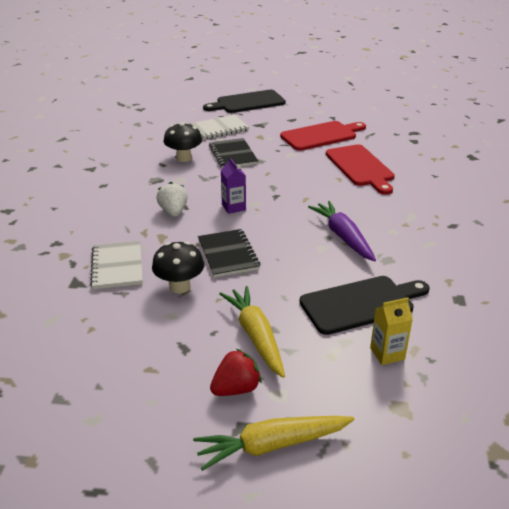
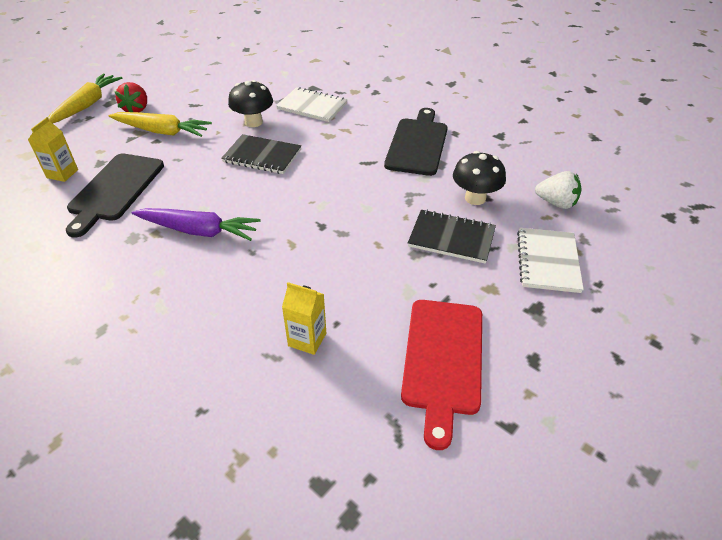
camera: 125 degrees right, 10 degrees up
(173, 212) = (362, 153): white strawberry -> white strawberry (556, 203)
(233, 207) = (331, 189): purple carton -> none
(248, 102) = (647, 342): black cutting board -> black cutting board (417, 144)
(361, 167) = (307, 339): red cutting board -> yellow carton

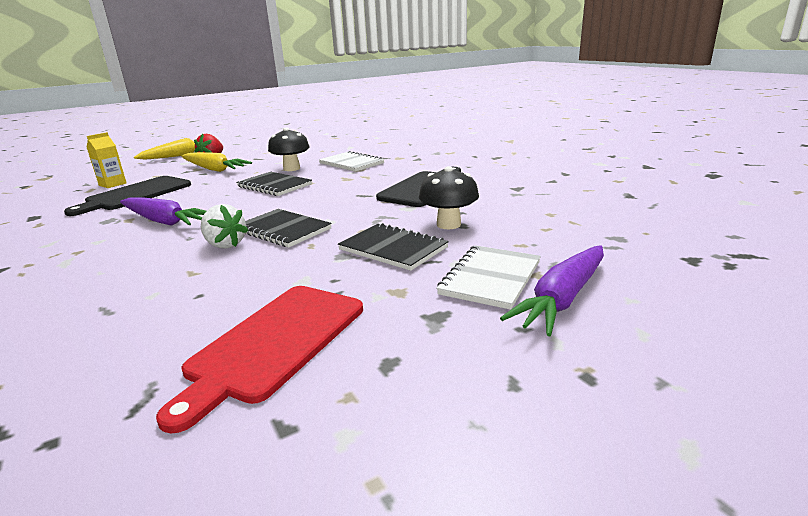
camera: 20 degrees right, 20 degrees down
(307, 339) = (155, 302): yellow carton -> none
(334, 227) = (283, 230): none -> black notebook
(556, 203) = (542, 236): white strawberry -> white strawberry (225, 245)
(607, 275) = (562, 299): none -> purple carrot

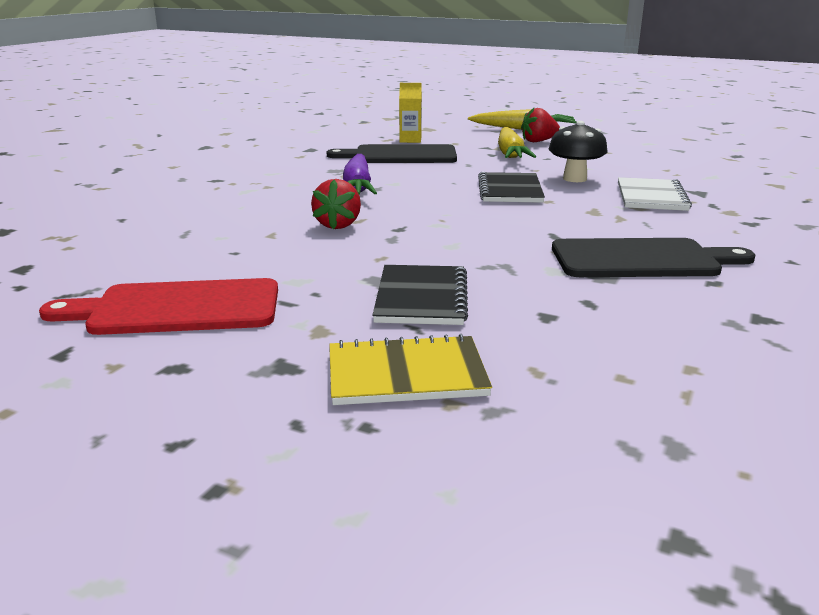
camera: 55 degrees right, 0 degrees up
(225, 245) = (338, 225): white strawberry -> red strawberry
(283, 230) = (400, 234): black notebook -> none
(448, 224) = (536, 308): black mushroom -> none
(490, 278) = (406, 374): white notebook -> yellow notebook
(562, 299) = (396, 436): purple carrot -> none

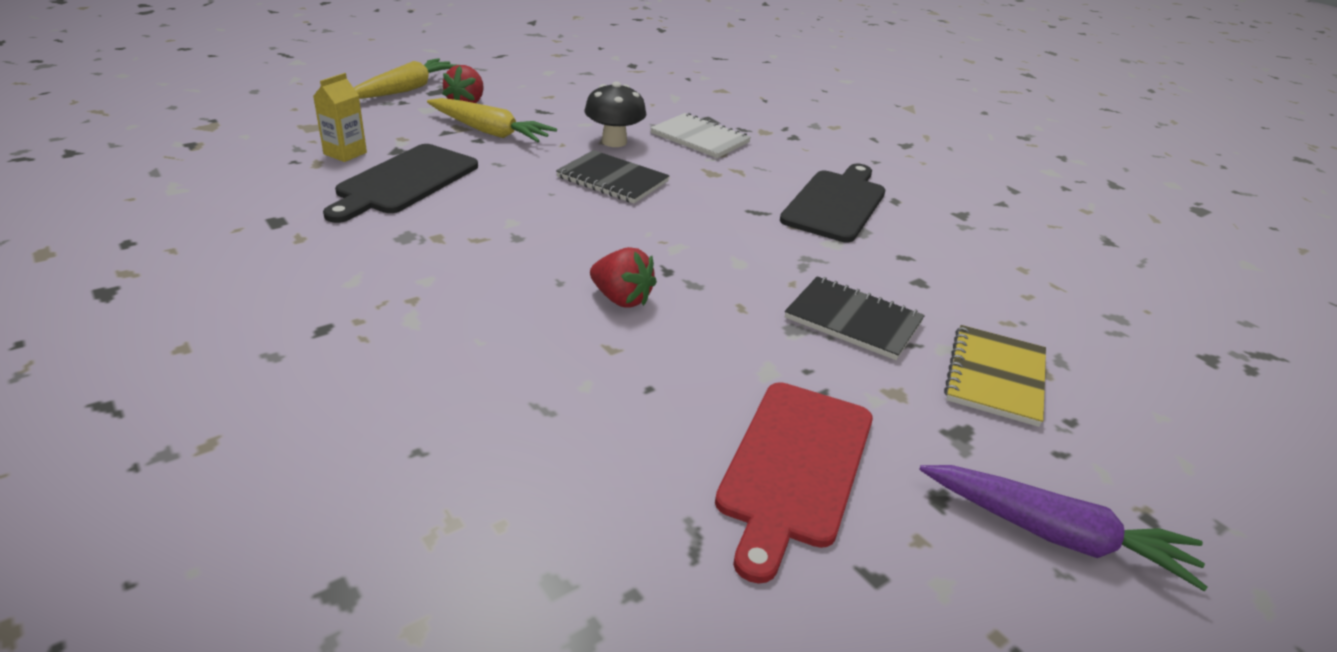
camera: 65 degrees left, 10 degrees up
(358, 186) = (496, 245): purple carrot -> purple carrot (1055, 535)

